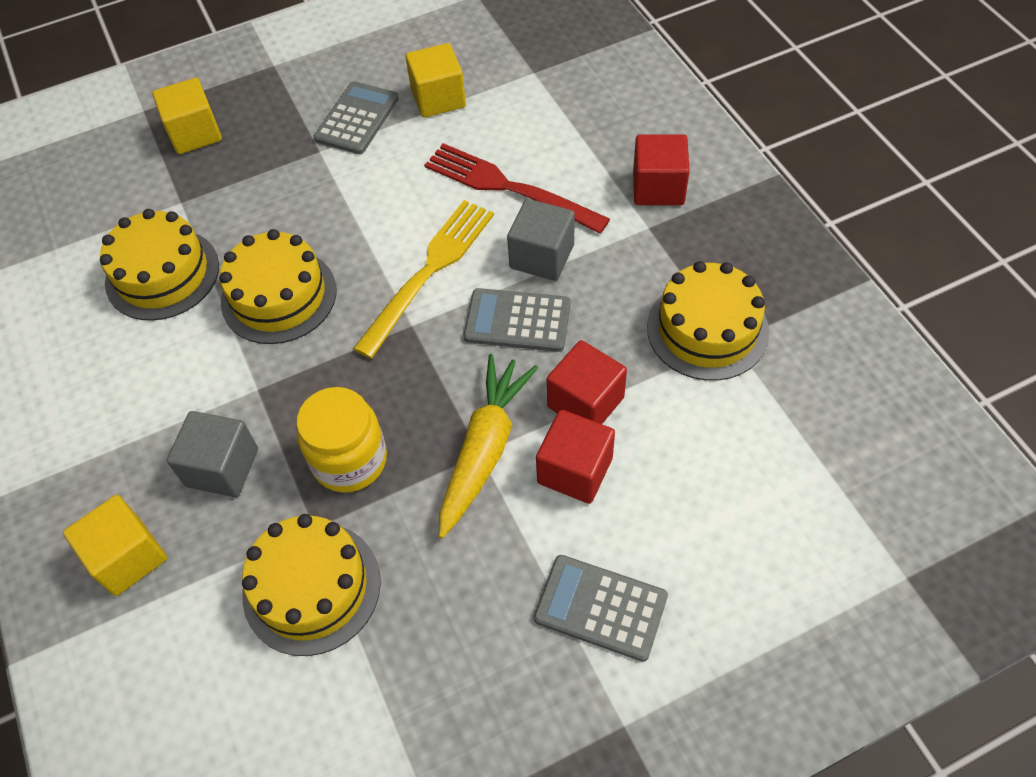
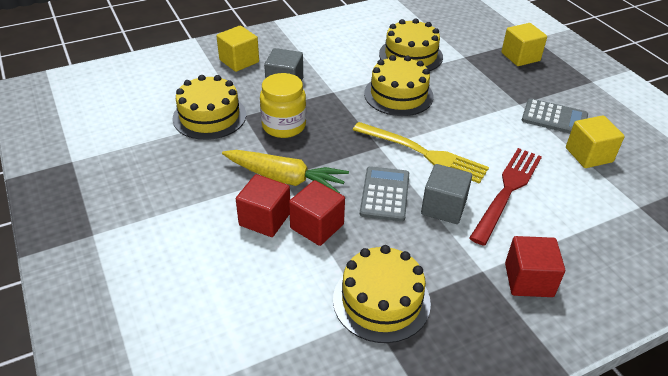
camera: 85 degrees right, 15 degrees down
(600, 607) = (167, 227): grey calculator -> none

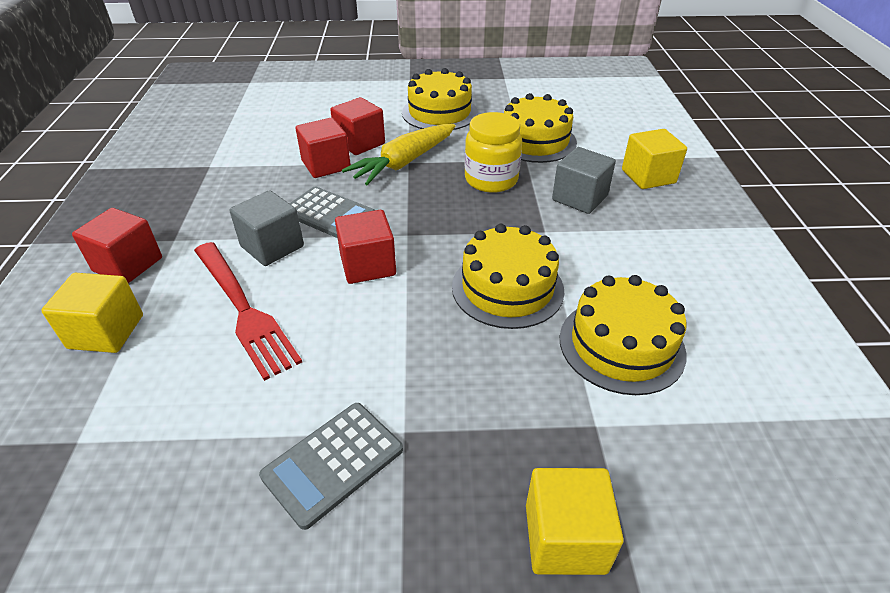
camera: 115 degrees right, 0 degrees up
(381, 301) = (215, 174): yellow cake -> yellow cake (439, 112)
(424, 153) = (368, 265): yellow fork -> red cube
(589, 155) = (216, 451): yellow cube -> yellow cube (106, 332)

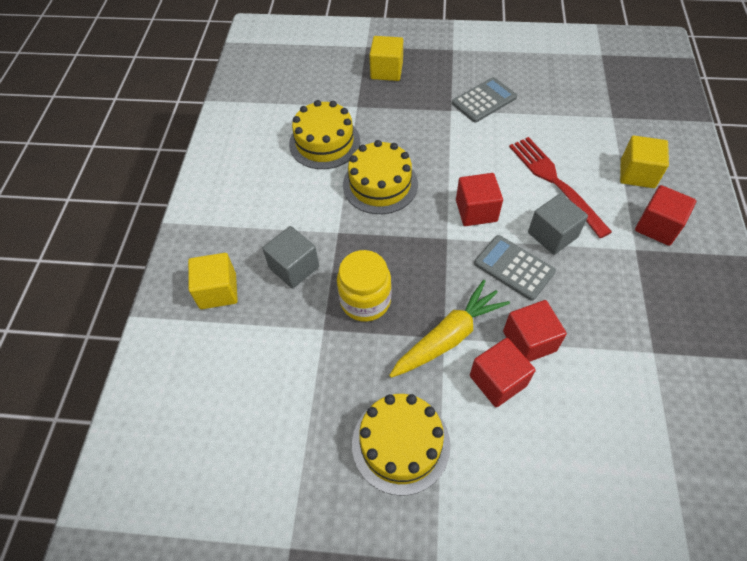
camera: 170 degrees left, 15 degrees up
(535, 141) = (302, 363): yellow cake -> none

